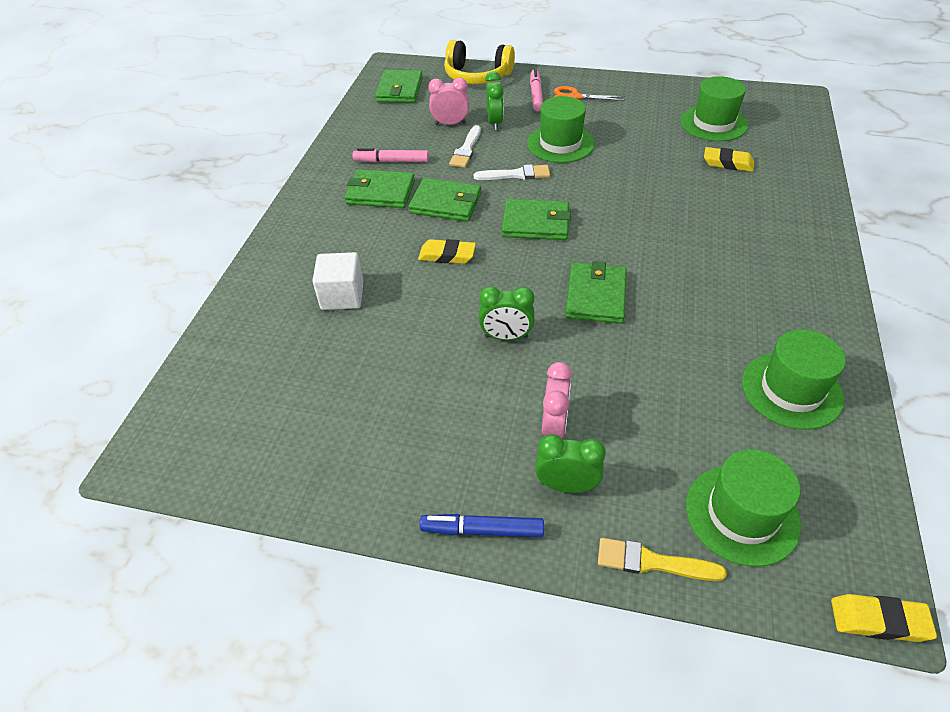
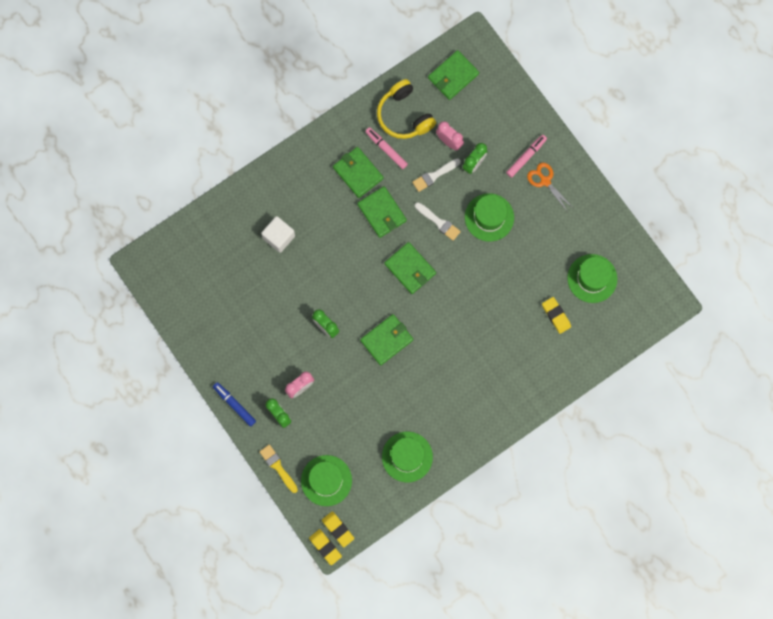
camera: 40 degrees right, 30 degrees up
(447, 255) = (347, 253): yellow eraser -> yellow eraser (338, 529)
(477, 76) = (512, 103): yellow headphones -> yellow headphones (404, 115)

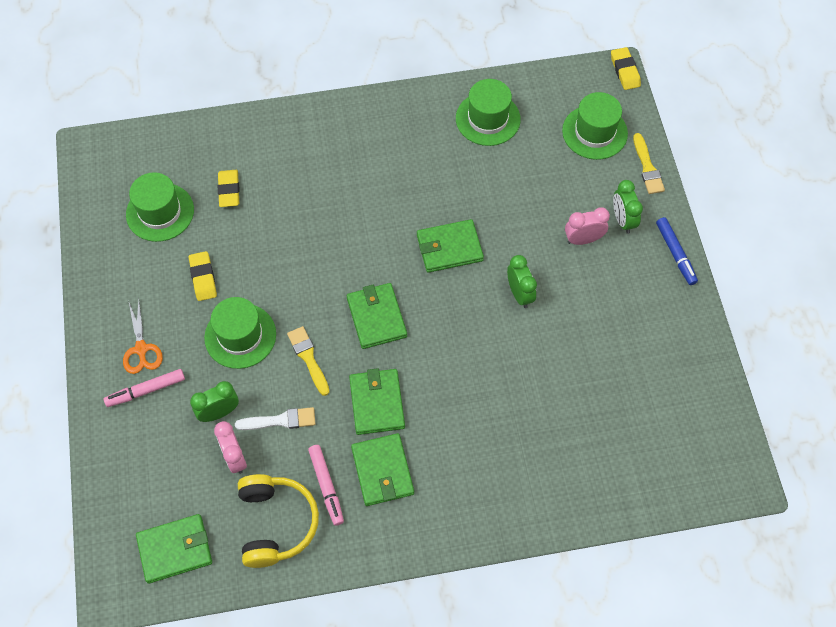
camera: 155 degrees left, 15 degrees down
(279, 237) = (532, 432): white cube -> none
(338, 529) = (602, 81): yellow eraser -> yellow eraser (203, 278)
(439, 222) = (308, 358): white brush -> yellow brush

